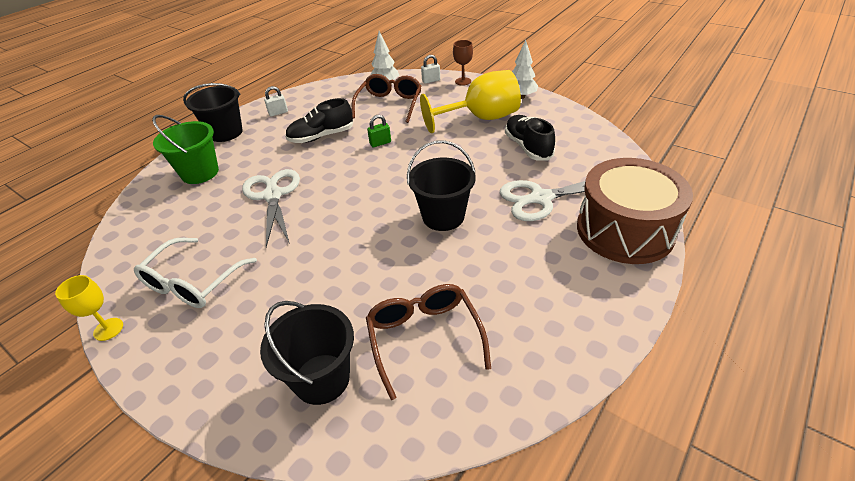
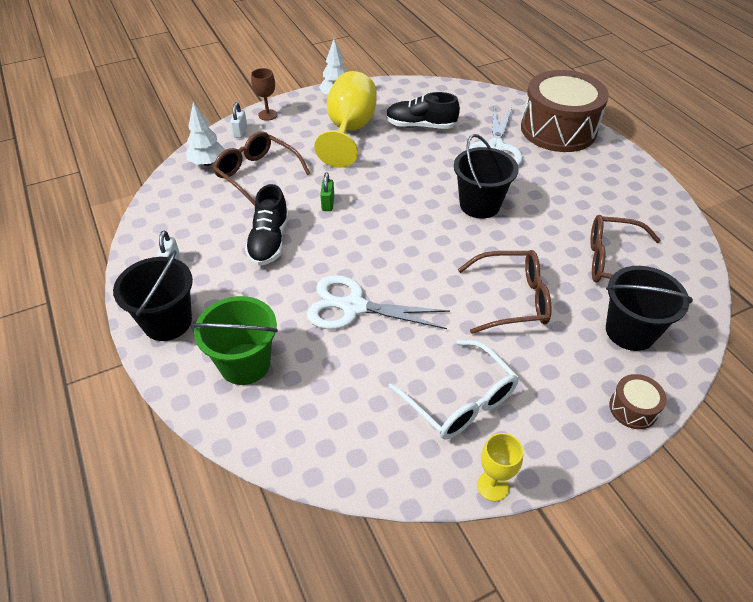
camera: 65 degrees left, 5 degrees up
(212, 407) = (633, 408): none -> brown drum
(325, 277) = (512, 299): none -> brown glasses

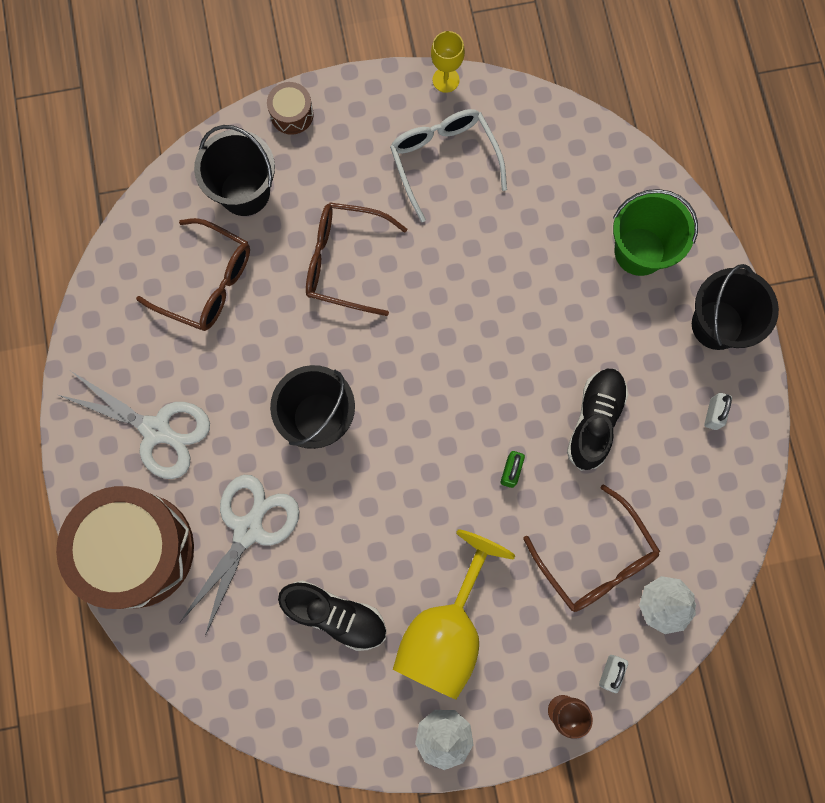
camera: 165 degrees left, 30 degrees up
(353, 307) = (516, 295): white scissors -> white scissors (156, 430)

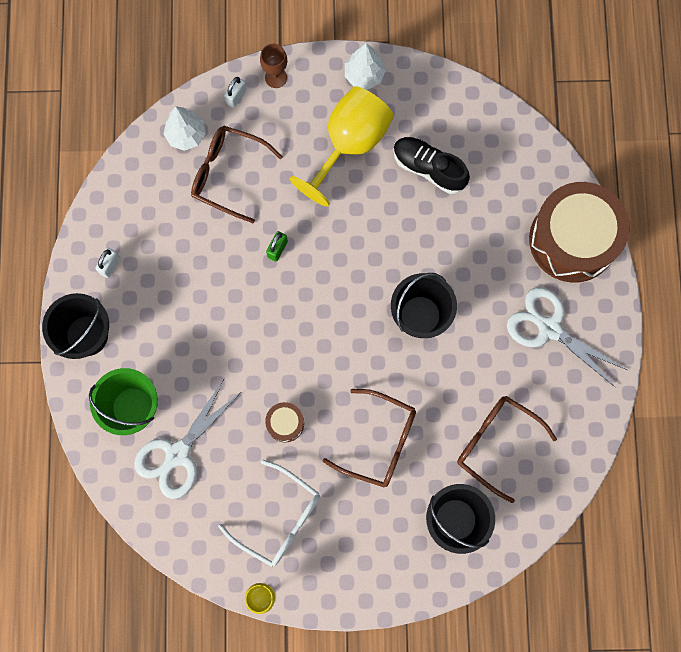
camera: 170 degrees left, 0 degrees up
(248, 530) = (486, 240): white scissors -> white scissors (177, 454)
(292, 114) = (404, 587): brown drum -> brown drum (285, 423)
(444, 160) = (279, 519): white glasses -> white glasses turned 45 degrees counterclockwise
(595, 421) = (203, 276): black shoe -> none
(596, 560) = (227, 174): brown glasses -> brown glasses turned 45 degrees counterclockwise

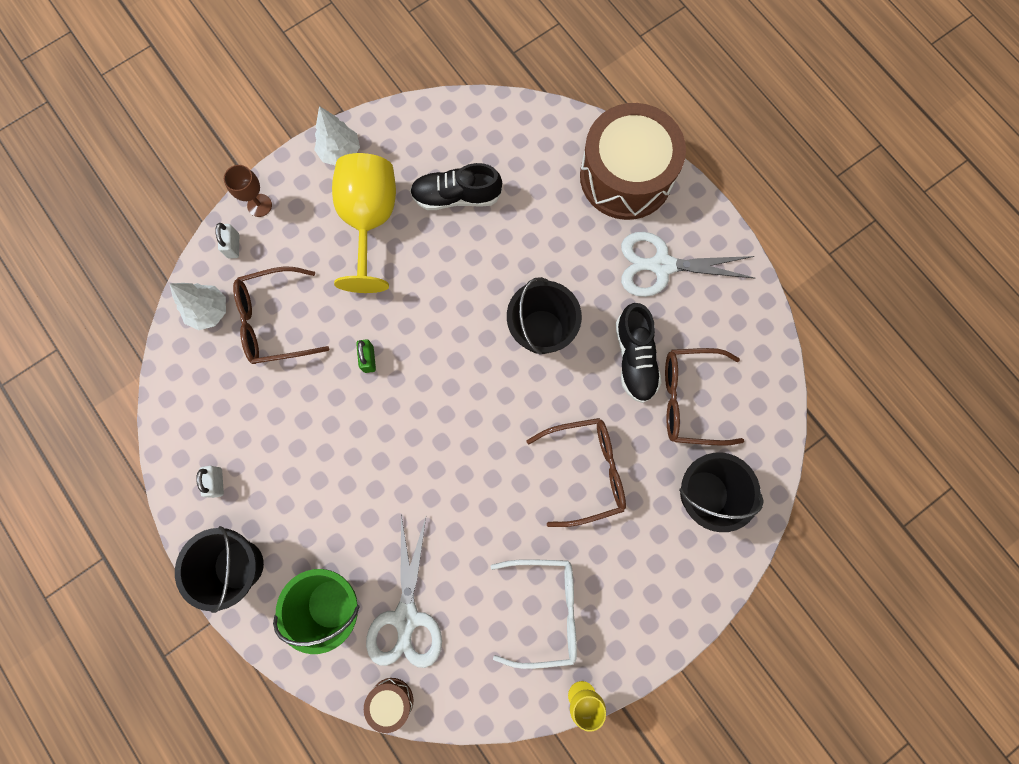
camera: 35 degrees left, 0 degrees up
(285, 423) = (488, 515): brown drum -> brown drum (391, 701)
(476, 384) = (635, 358): none -> black shoe

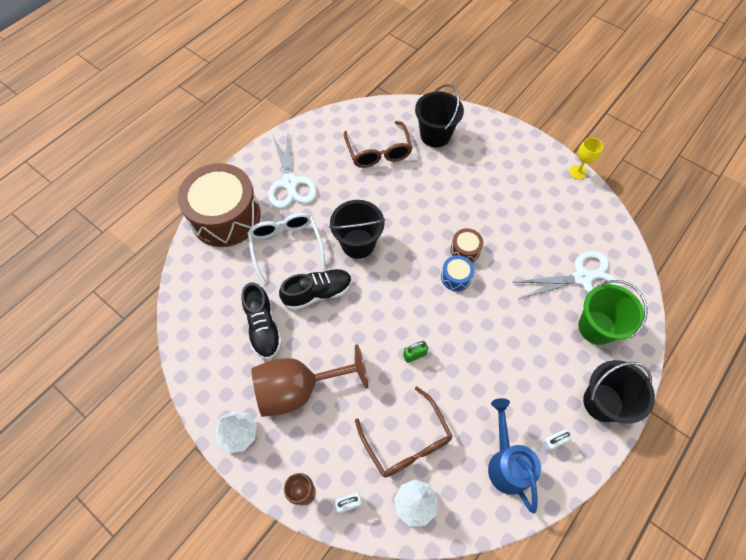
camera: 105 degrees left, 15 degrees down
(213, 421) = (506, 463): none -> blue watering can
(369, 220) = (298, 389): yellow goblet -> brown goblet
(391, 701) = (636, 273): brown drum -> brown drum (465, 250)
(456, 443) = (456, 277): none -> blue drum
(545, 609) = (539, 201): white glasses -> white glasses (286, 246)
(586, 471) = (445, 197): brown glasses -> none
(635, 358) = (360, 186): black shoe -> black shoe (318, 293)

